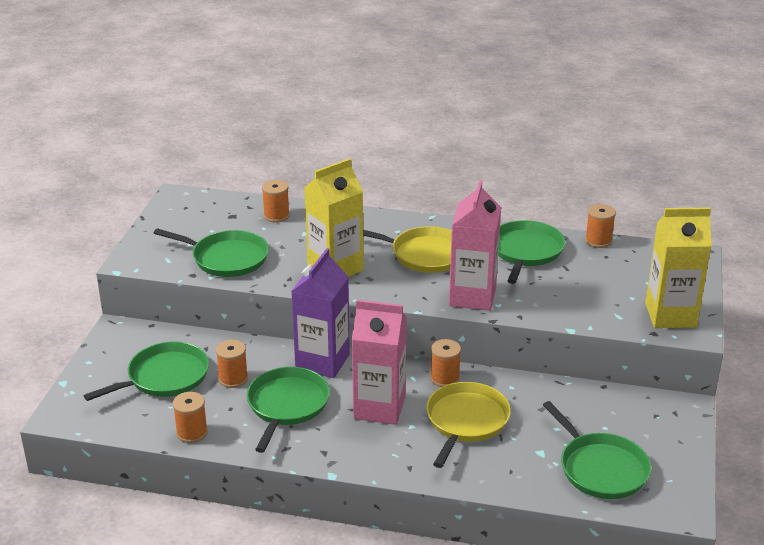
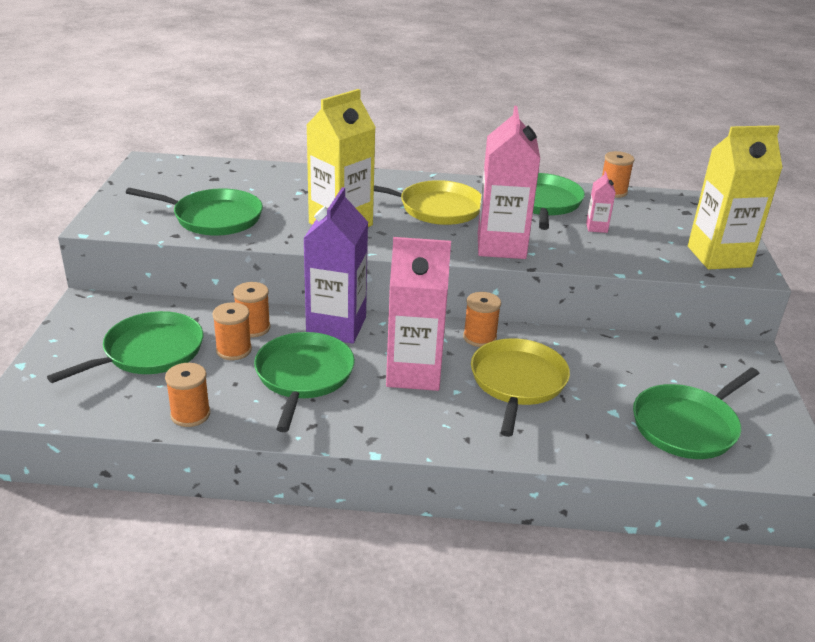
camera: 10 degrees left, 0 degrees up
(276, 216) = (264, 177): orange spool -> orange spool (253, 328)
(567, 280) = (596, 227): none -> pink carton
(600, 468) = (687, 425): green pan -> green pan turned 90 degrees clockwise

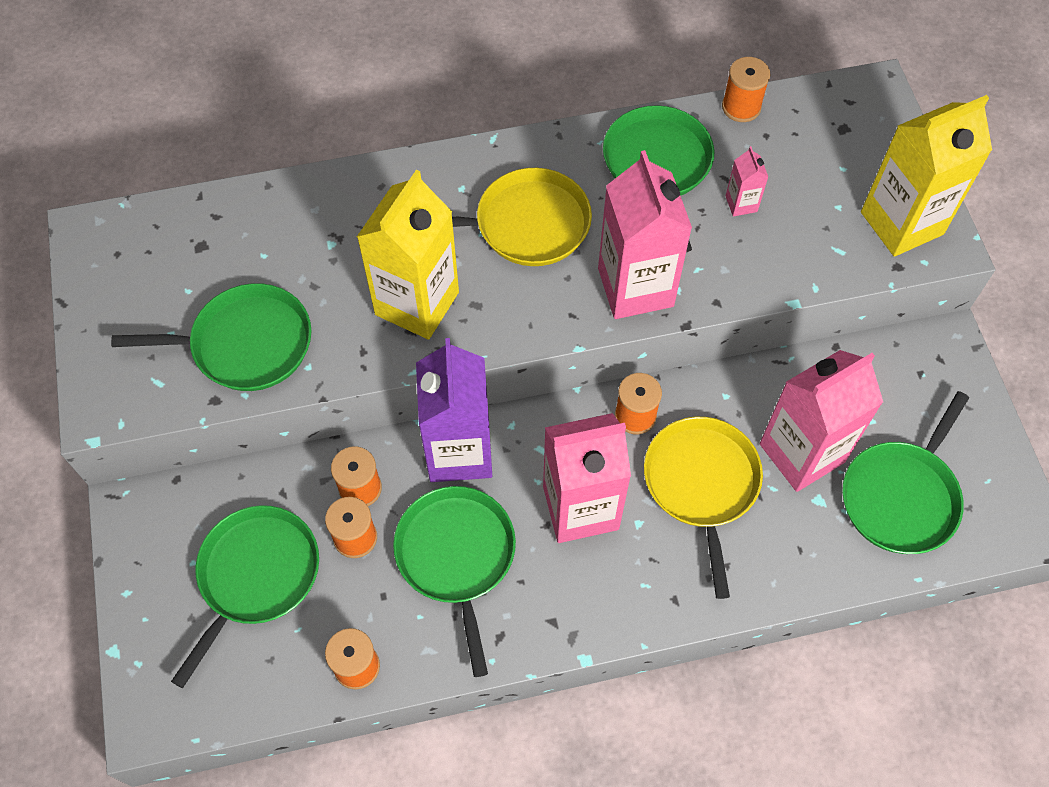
camera: 15 degrees left, 30 degrees up
(608, 384) = (802, 453): none -> pink carton

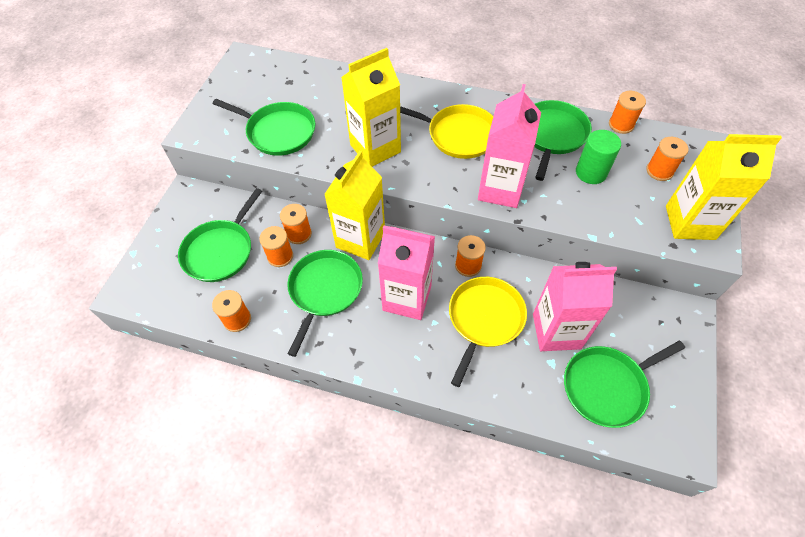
camera: 30 degrees right, 5 degrees down
(256, 576) = (220, 251): green pan -> green pan turned 150 degrees clockwise
(459, 452) = (360, 240): purple carton -> yellow carton
(741, 204) = (591, 172): pink carton -> green cylinder
(827, 160) = (659, 171): none -> orange spool

